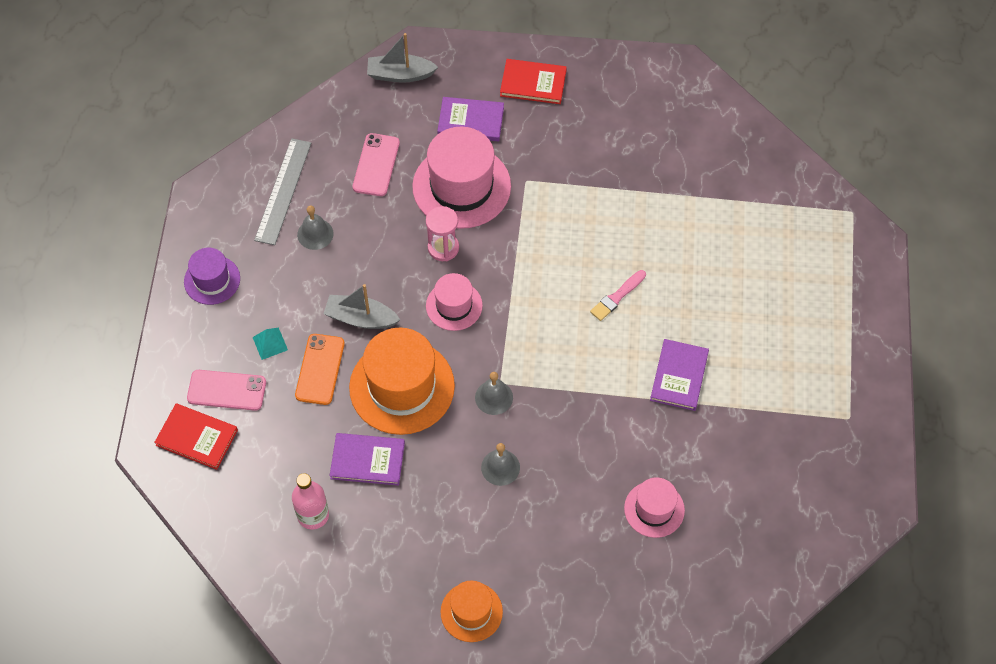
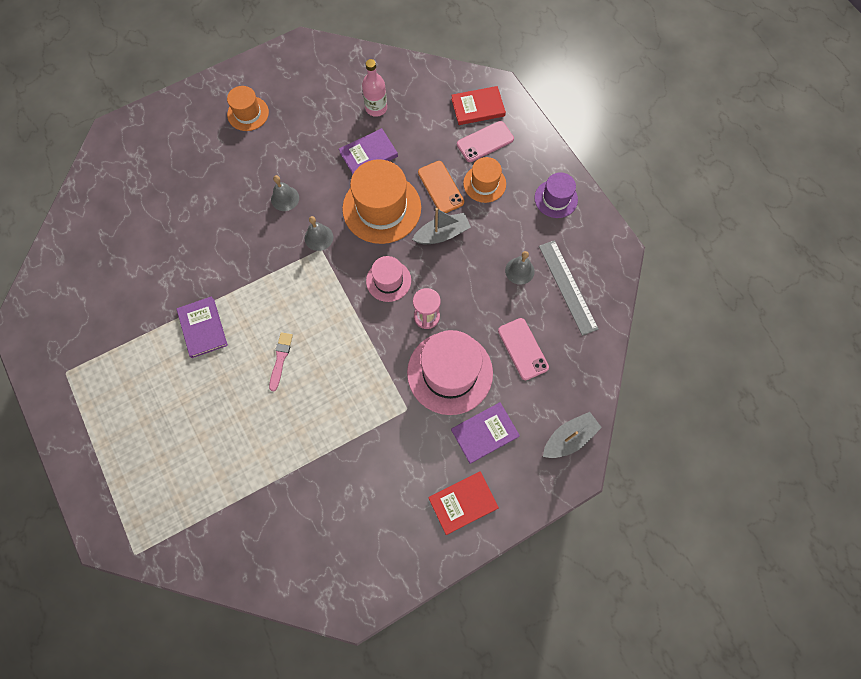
camera: 145 degrees right, 10 degrees up
(270, 343) = (484, 183): turquoise pyramid -> orange hat
(654, 509) = (171, 231): pink hat -> none

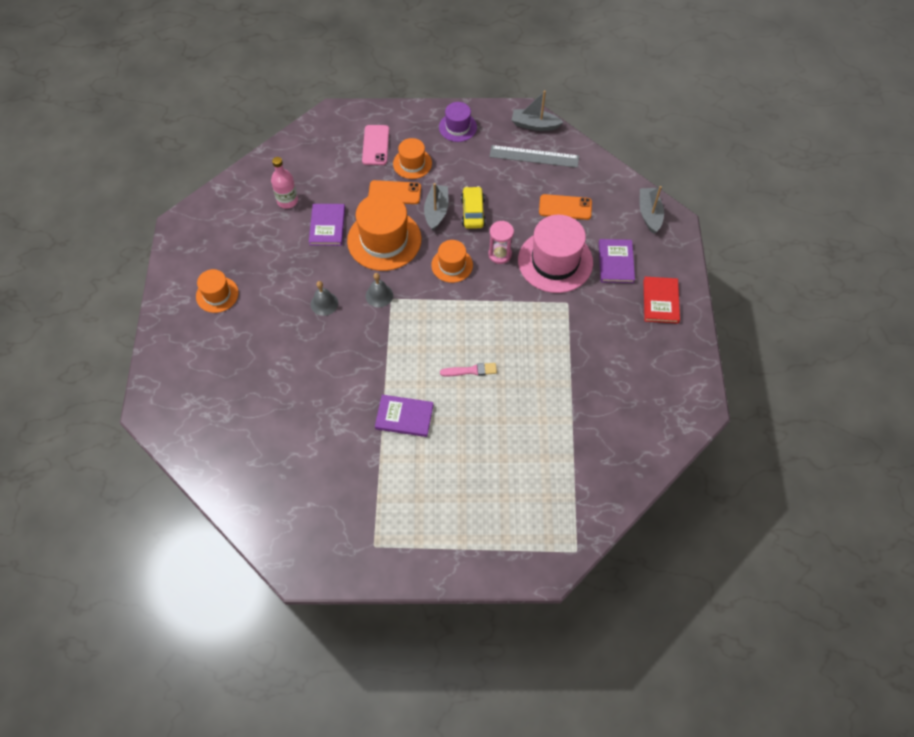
camera: 60 degrees left, 10 degrees down
(280, 359) = (471, 370): pink brush -> pink brush turned 135 degrees clockwise
(388, 280) = (452, 265): pink hat -> orange hat
(461, 266) = (473, 212): none -> yellow car
(478, 107) = (341, 135): red book -> none
(519, 270) = (501, 178): grey bell -> none
(523, 349) = (565, 207): pink phone -> orange phone
(608, 267) = (534, 125): none -> grey boat

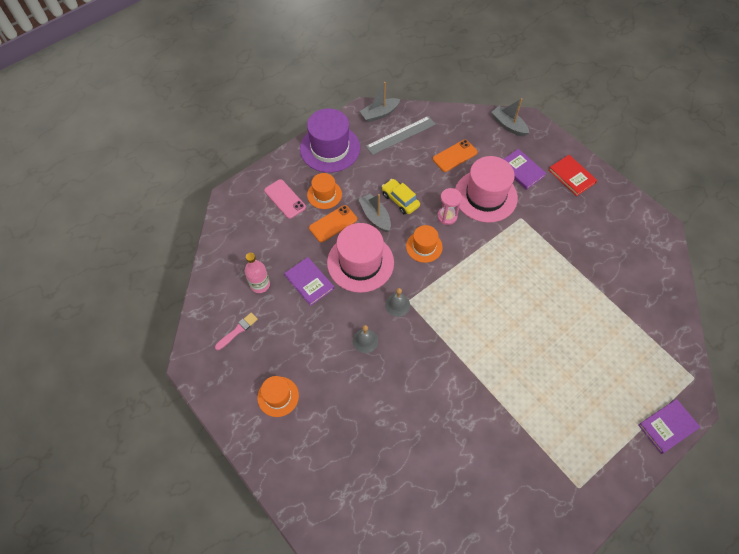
camera: 40 degrees left, 0 degrees up
(384, 240) = (360, 262): orange hat -> pink hat
(404, 417) = (503, 378): purple book -> purple book (667, 426)
(457, 127) = (330, 148): purple hat -> purple hat, size x1.81
(471, 370) = (510, 310): pink brush -> pink brush (237, 331)

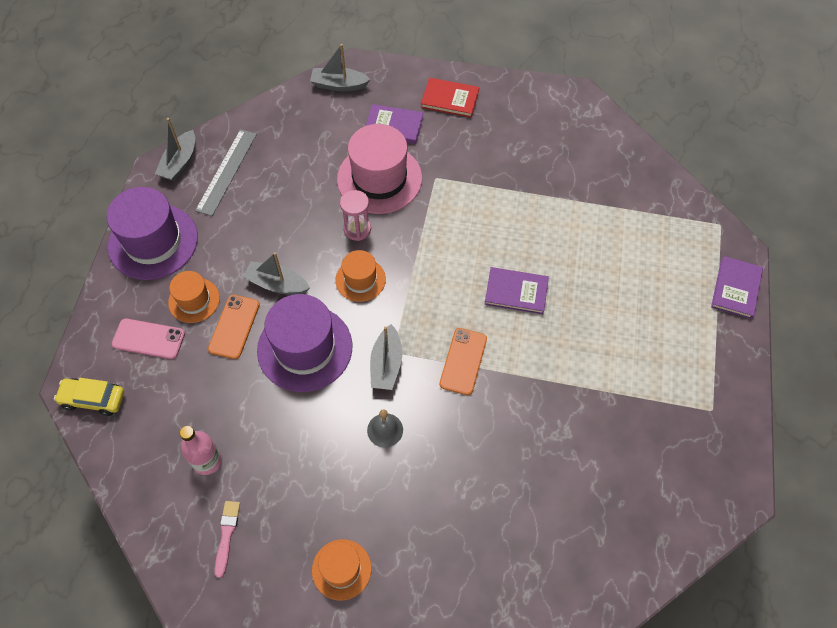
camera: 40 degrees left, 0 degrees up
(309, 282) = (264, 413): purple book -> purple book (516, 292)
(360, 262) = (305, 348): pink hat -> purple hat
(397, 305) = (386, 364): grey bell -> grey boat
(400, 200) = (289, 246): yellow car -> yellow car (93, 399)
(455, 156) = (309, 156): orange phone -> orange phone (463, 361)

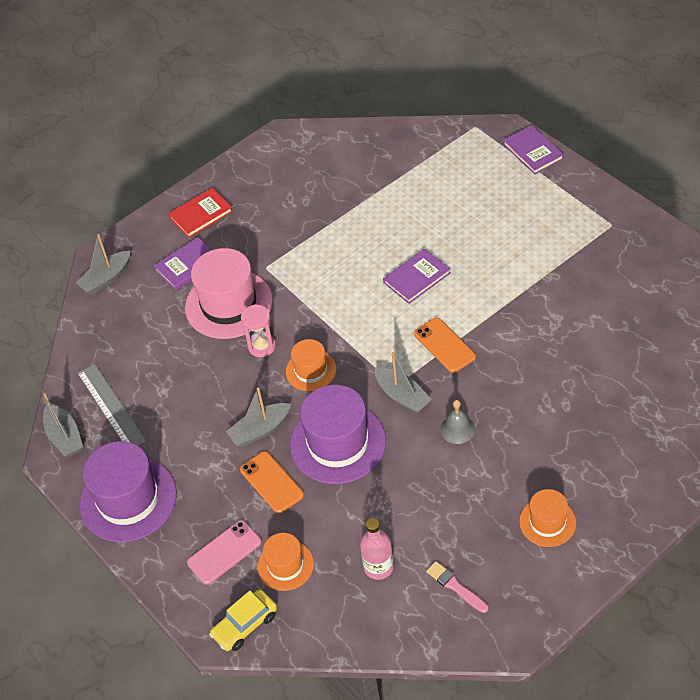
camera: 45 degrees left, 10 degrees down
(194, 300) = (218, 499): orange hat -> orange hat (285, 565)

